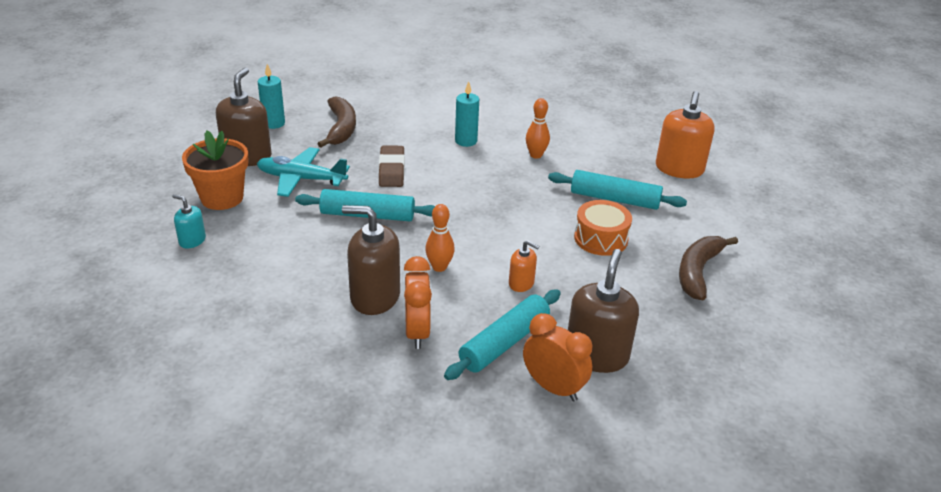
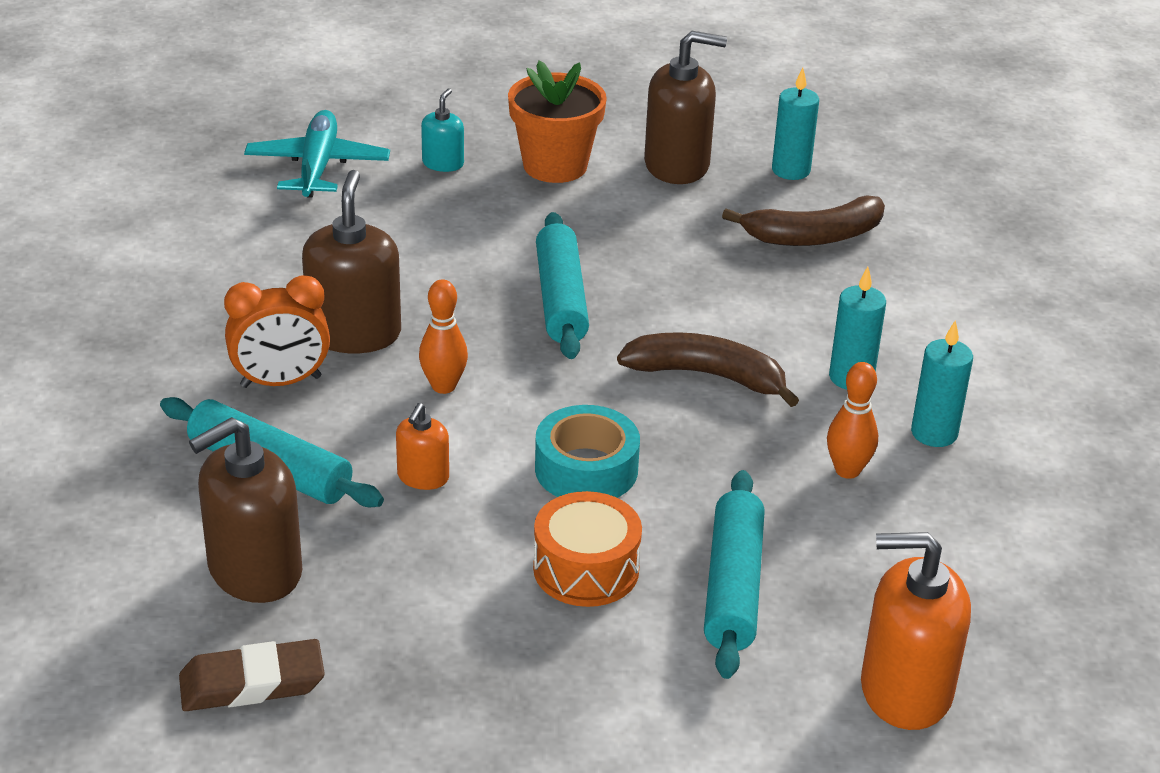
camera: 80 degrees right, 0 degrees up
(301, 179) = (636, 223): turquoise plane -> turquoise plane (317, 166)
(391, 170) = (706, 305): brown eraser -> brown eraser (252, 683)
(513, 129) = (934, 433): none -> turquoise candle
(523, 228) = (586, 469): none -> turquoise tape
(553, 388) = (174, 526): orange clock -> none
(596, 355) = (254, 571): brown soap dispenser -> brown soap dispenser turned 135 degrees clockwise
(698, 271) = (519, 708): brown banana -> brown banana (708, 376)

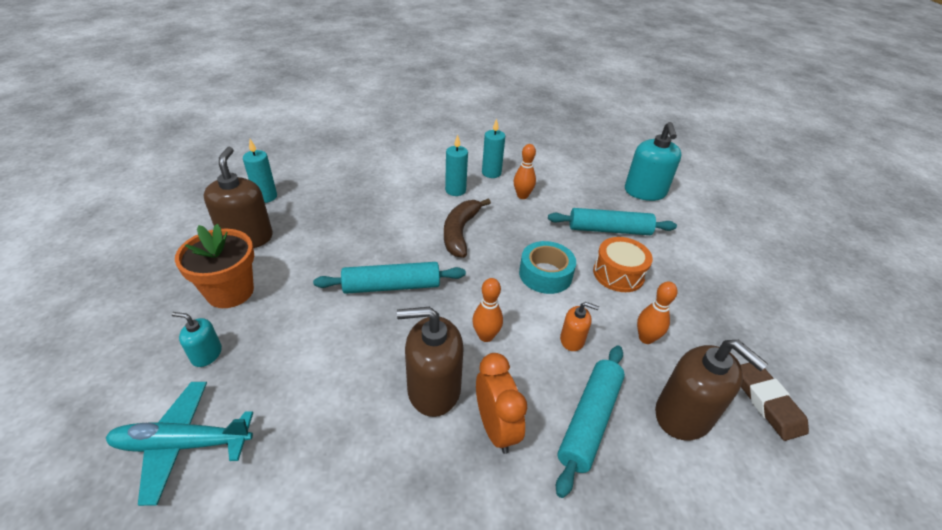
camera: 95 degrees left, 5 degrees up
(414, 567) = (646, 338): none -> orange bowling pin
(813, 236) = (334, 193): brown banana -> none
(905, 690) = (645, 192): orange soap dispenser -> turquoise soap dispenser

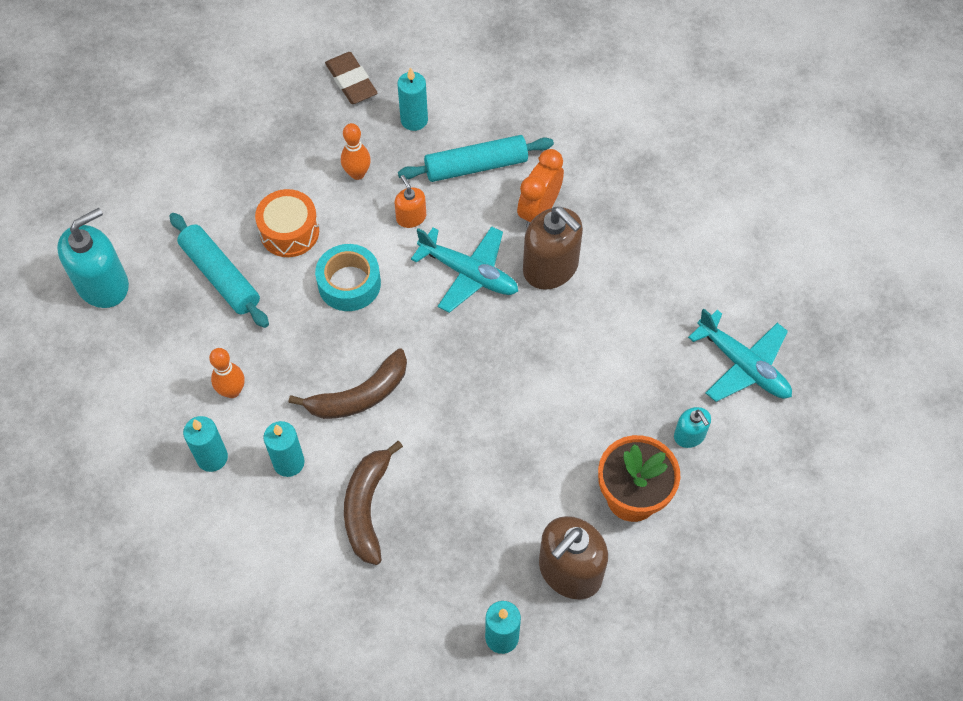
camera: 130 degrees left, 20 degrees up
(392, 286) = (490, 384): turquoise rolling pin -> none
(394, 198) = (367, 507): none -> brown banana
(486, 336) = (469, 273): orange bowling pin -> turquoise plane
(683, 415) = (414, 120): brown soap dispenser -> turquoise candle
(767, 402) = (351, 81): brown eraser -> brown eraser turned 60 degrees counterclockwise

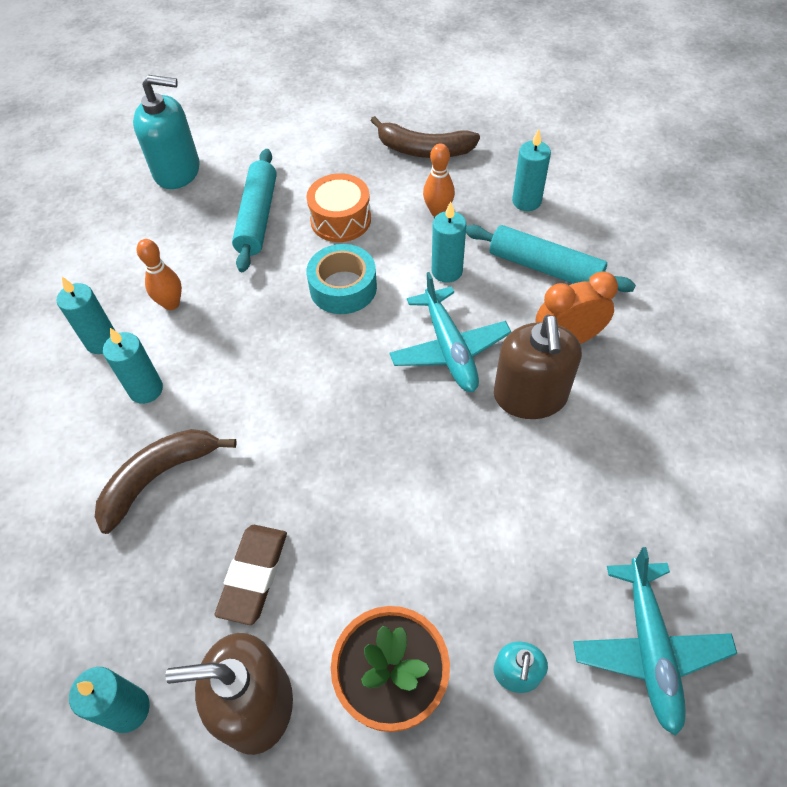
camera: 45 degrees right, 5 degrees down
(351, 81) = (503, 145): brown eraser -> brown eraser (253, 575)
(359, 395) = (255, 379): brown banana -> brown banana (423, 150)
(411, 217) = (447, 271): orange soap dispenser -> turquoise candle

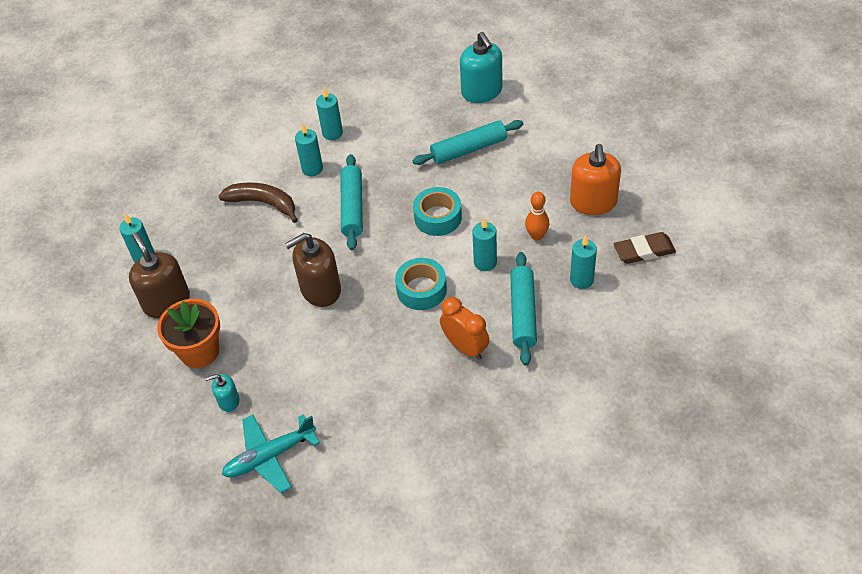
camera: 65 degrees right, 5 degrees down
(171, 303) = (376, 147): orange bowling pin -> none
(253, 575) = (229, 269): brown eraser -> brown eraser (644, 251)
(256, 369) = (352, 207): none -> turquoise rolling pin
(340, 220) = (494, 189): orange drum -> none
(423, 150) = (593, 202): brown banana -> orange soap dispenser
(449, 349) = (421, 289): turquoise plane -> turquoise tape
(530, 396) = (409, 344): brown soap dispenser -> brown soap dispenser (320, 289)

